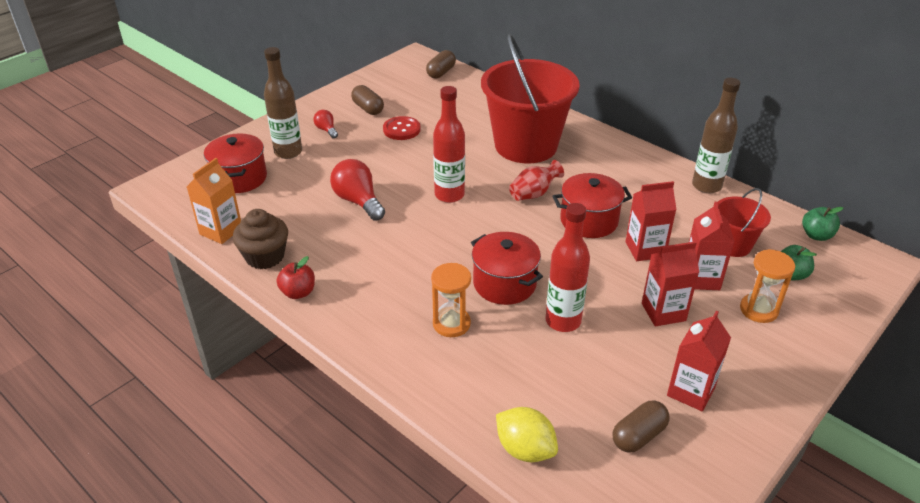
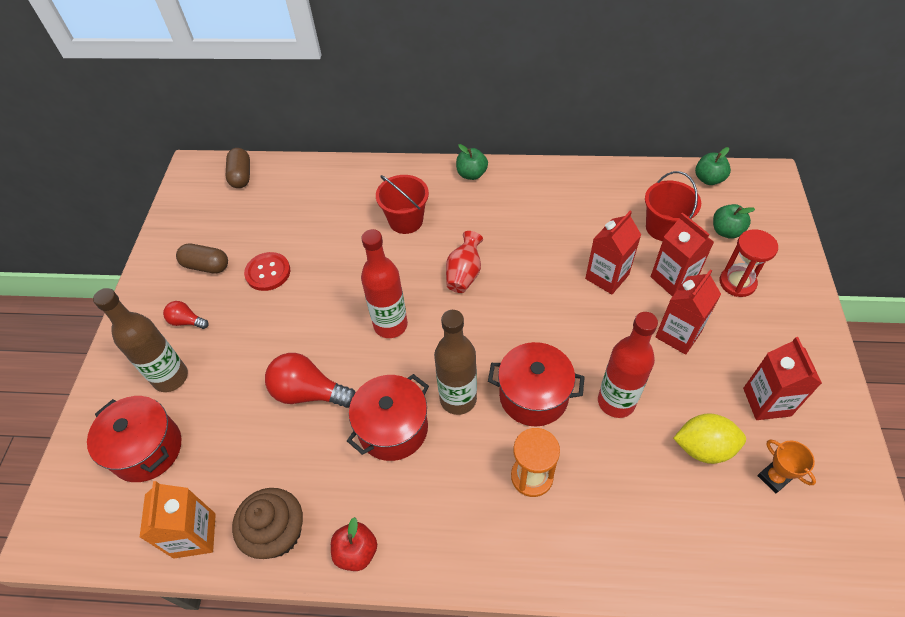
camera: 35 degrees left, 15 degrees up
(525, 449) = (712, 565): yellow lemon -> yellow lemon (703, 447)
(526, 145) = (406, 221): red bucket -> red bucket, size x0.49
(589, 221) = (536, 274): red pot -> red pot (393, 428)
(607, 142) = (471, 174): none -> green apple
(638, 436) = (773, 478): brown capsule -> orange trophy
(706, 186) = (591, 176): brown bottle -> brown bottle (458, 399)
(758, 310) = (737, 283): orange hourglass -> red hourglass

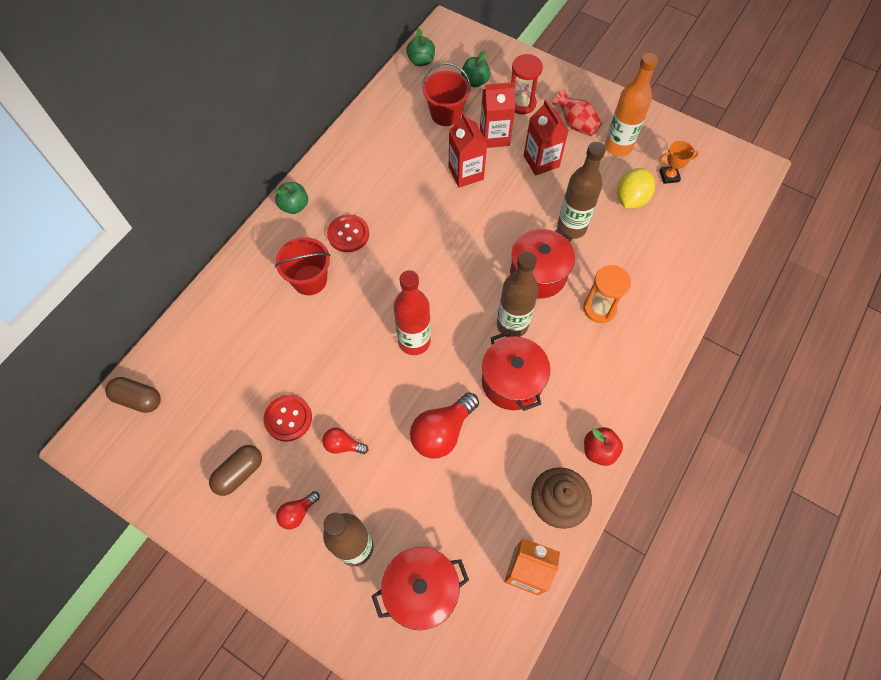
camera: 65 degrees left, 10 degrees up
(261, 322) = (343, 445): none -> red light bulb
(464, 274) = (398, 264): red vase -> red vase (575, 124)
(470, 223) = (348, 234): none -> red button
(616, 402) = (571, 227): red bottle -> brown bottle
(766, 402) = (618, 146): red carton -> orange bottle

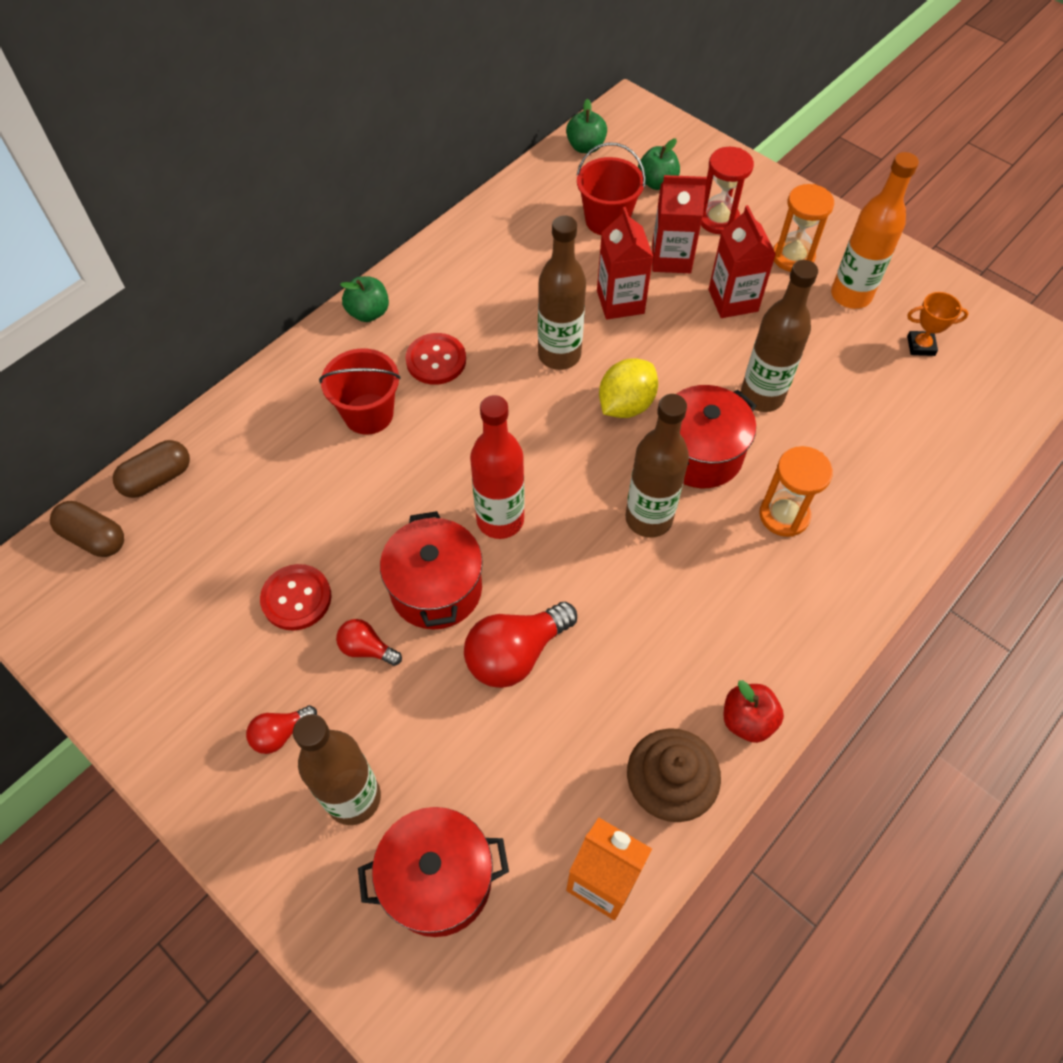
camera: 10 degrees right, 5 degrees down
(239, 473) = (210, 663): brown capsule -> brown capsule (158, 478)
(431, 218) = (559, 355): none -> brown bottle
(512, 382) = (633, 599): red pot -> red pot (436, 589)
(575, 124) = (793, 257): red vase -> orange hourglass
(630, 199) = (857, 370): yellow lemon -> yellow lemon (626, 405)

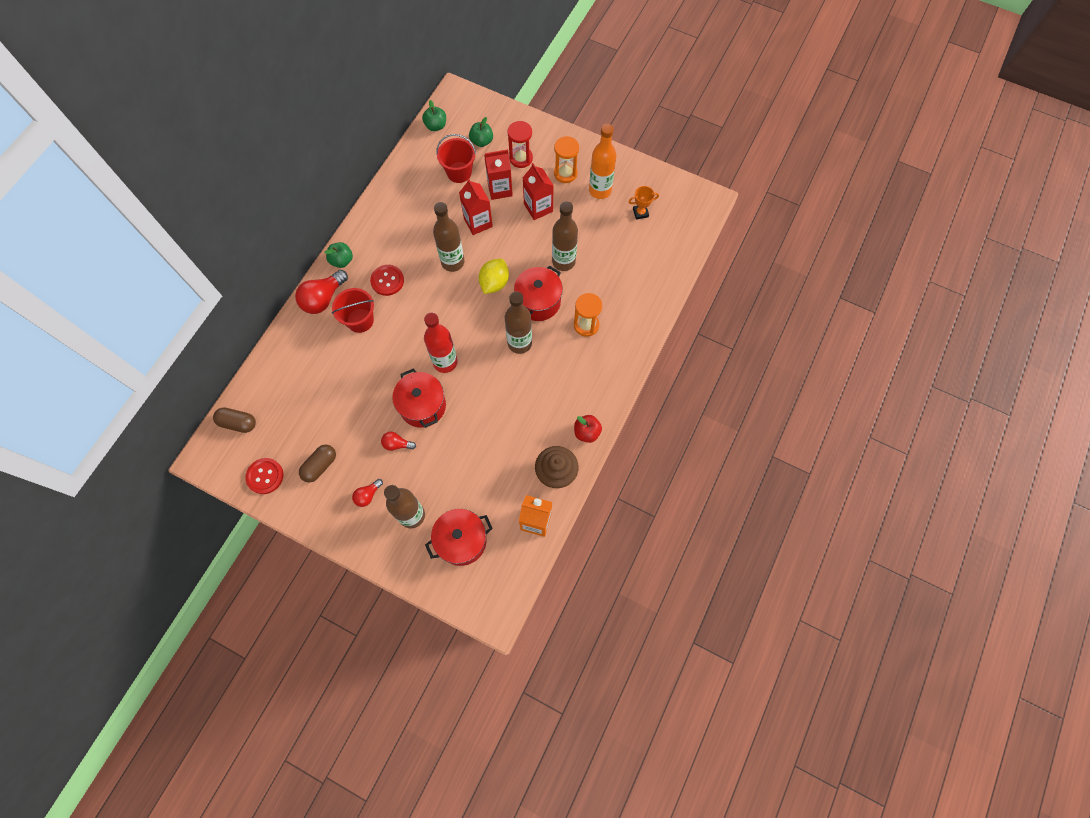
camera: 15 degrees left, 10 degrees up
(158, 478) = (259, 383): brown capsule -> brown capsule (320, 466)
(296, 598) = (354, 428): red button -> red button (265, 476)
(515, 654) = (470, 428): red light bulb -> red light bulb (323, 299)

